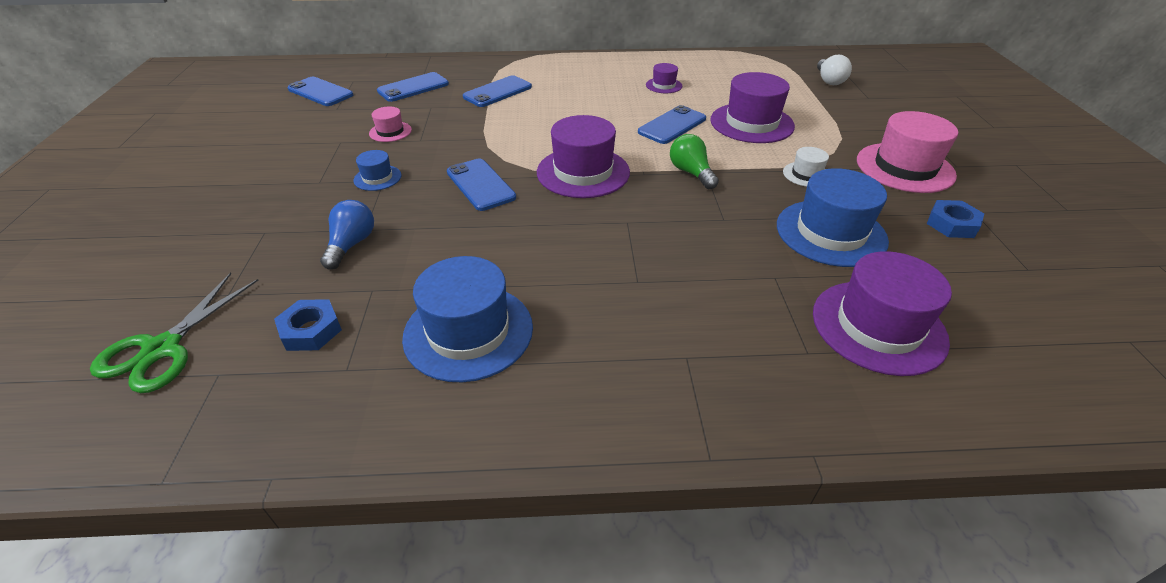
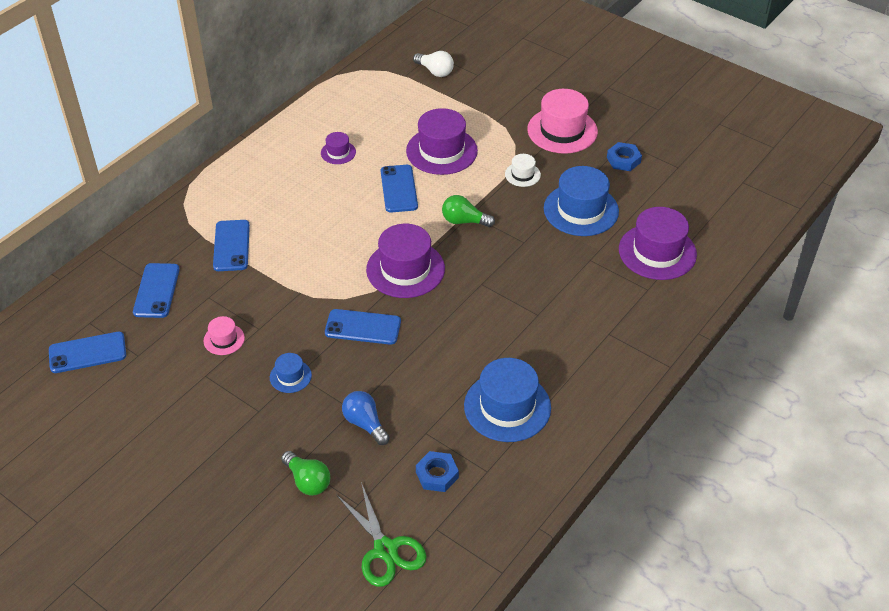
camera: 50 degrees left, 5 degrees up
(243, 248) = (307, 481): none -> green light bulb

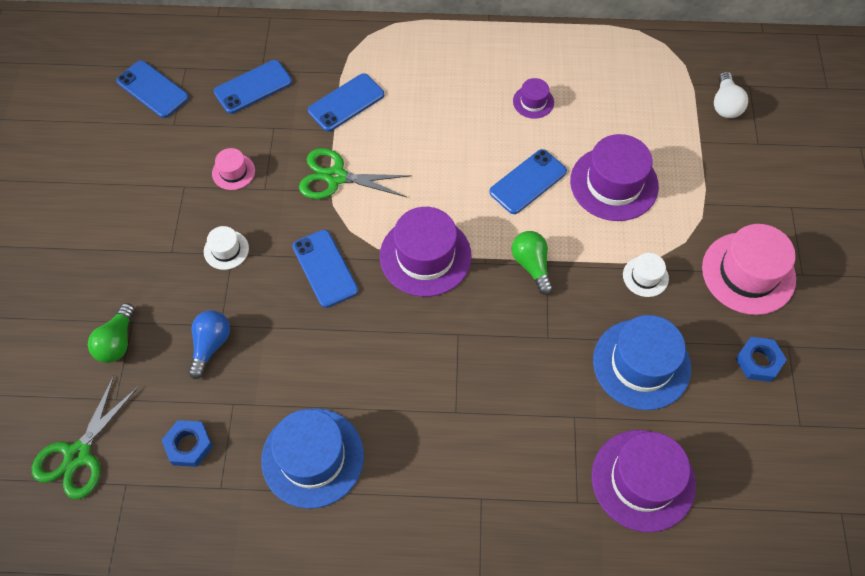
camera: 55 degrees right, 15 degrees up
(290, 376) = (226, 250): blue hat -> white hat
(291, 283) = (336, 177): none -> green scissors

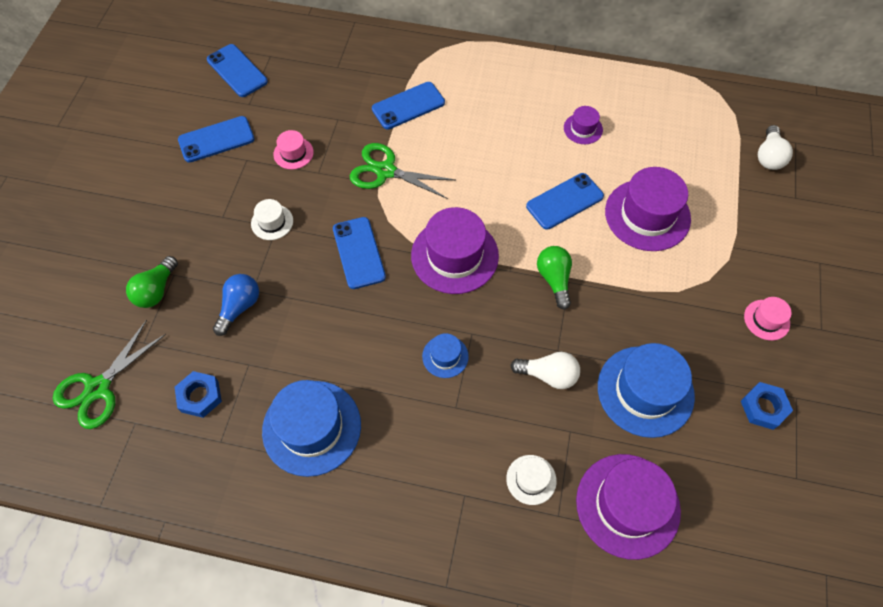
camera: 10 degrees right, 0 degrees up
(253, 87) = (327, 80): blue phone -> blue phone (216, 139)
(435, 362) = (445, 356): none -> blue hat
(543, 364) = (548, 375): none -> white light bulb
(645, 276) = (663, 307): white hat -> white hat (531, 479)
(748, 273) = (766, 320): pink hat -> pink hat, size x0.49

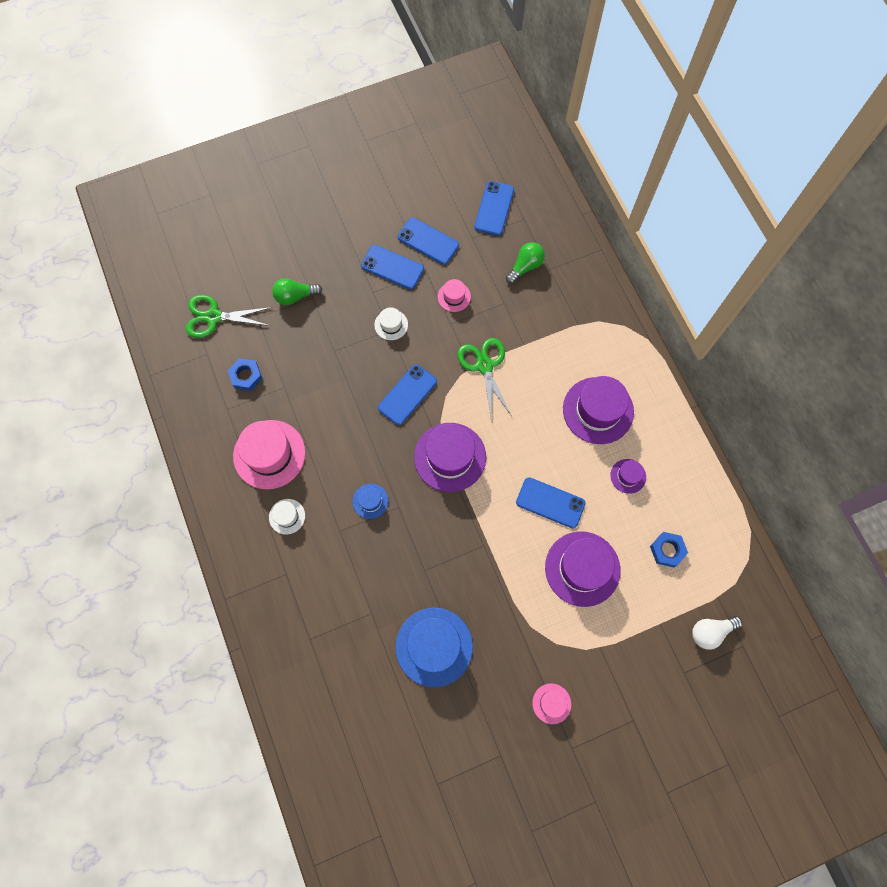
camera: 55 degrees right, 10 degrees up
(239, 307) = (318, 352): blue light bulb -> none
(312, 427) = (269, 454): blue hat -> pink hat
(408, 106) = (552, 341): blue phone -> blue phone (392, 267)
(531, 479) = (322, 608): white hat -> white hat (287, 516)
(548, 375) = (402, 575): white light bulb -> none
(554, 279) = (478, 535): green light bulb -> green light bulb (525, 267)
(627, 505) = (344, 679): purple hat -> purple hat (598, 410)
(763, 407) = (476, 735): blue nut -> blue nut (667, 550)

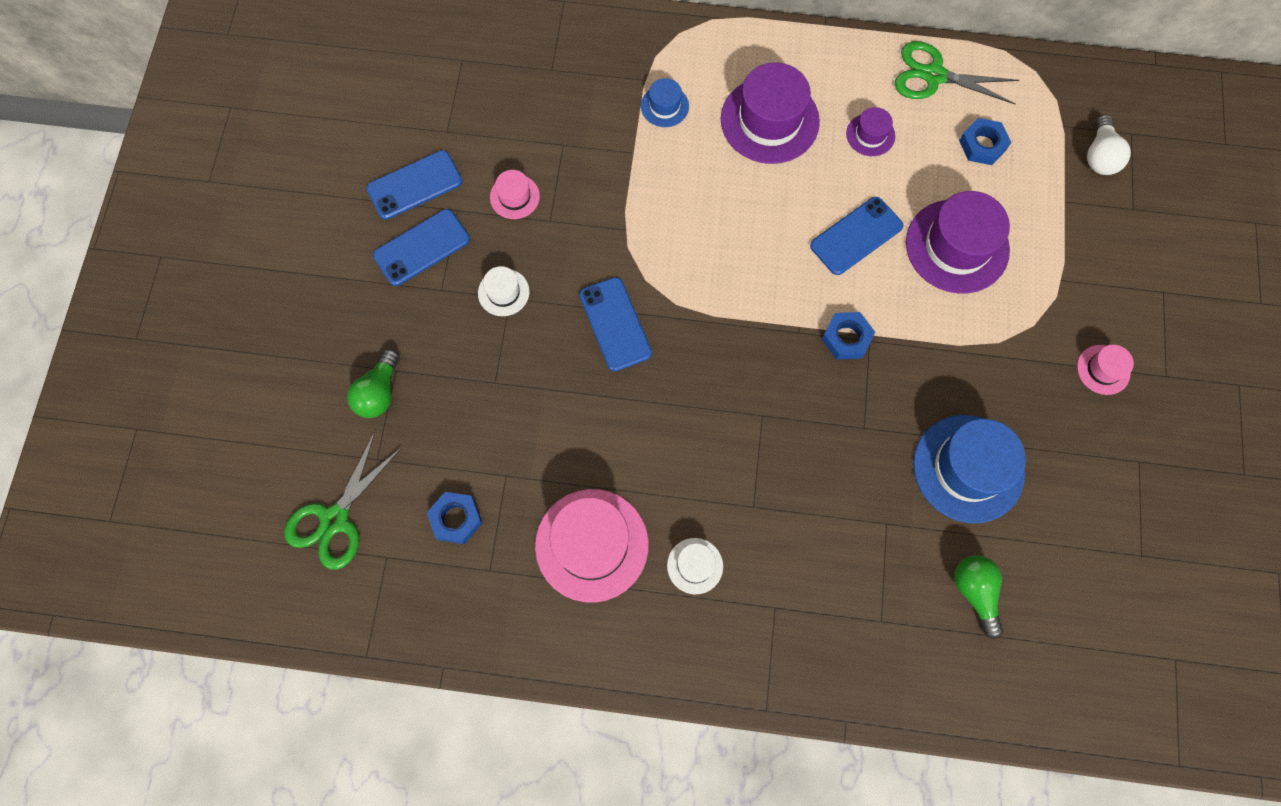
camera: 60 degrees left, 0 degrees up
(370, 501) = (734, 446): blue hat -> blue hat (664, 106)
(450, 457) = (731, 318): purple hat -> none
(477, 531) = (846, 338): none -> blue nut
(484, 366) = (633, 212): green scissors -> green scissors (934, 76)
(494, 208) = (423, 85): blue phone -> none
(525, 267) = (529, 94): green light bulb -> green light bulb (975, 592)

